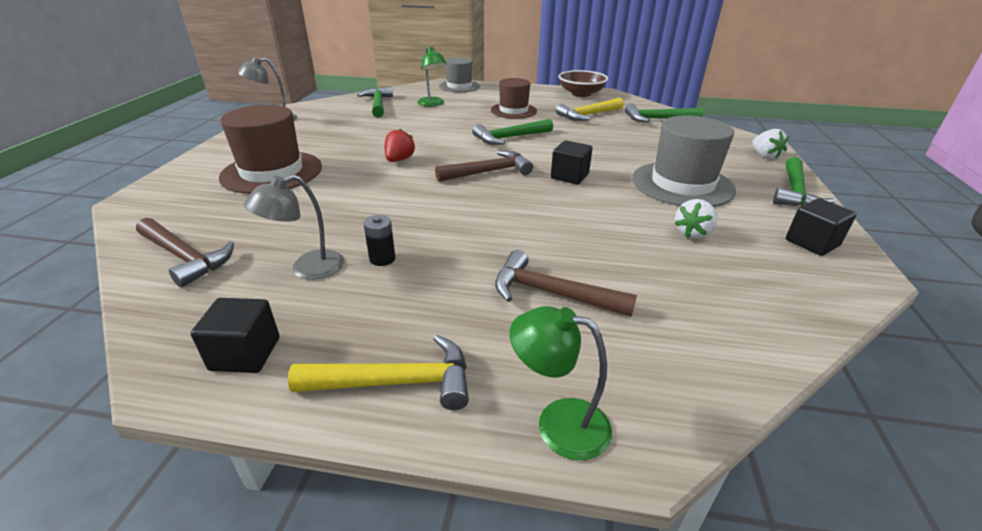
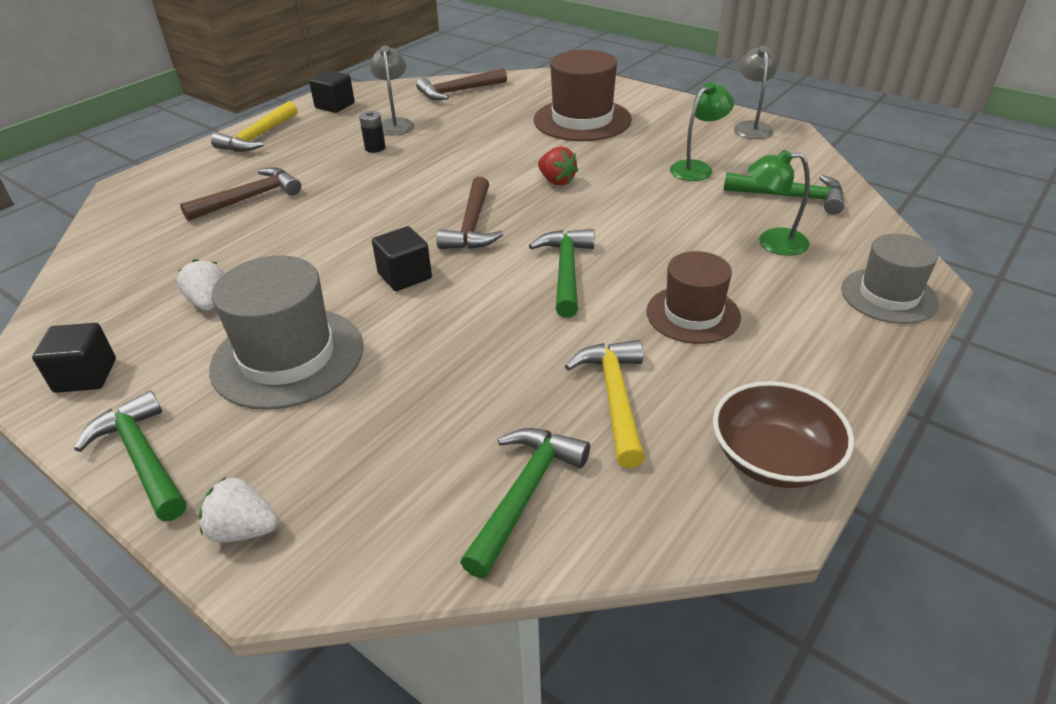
camera: 120 degrees right, 5 degrees up
(558, 423) = (169, 170): green lamp -> green lamp (697, 168)

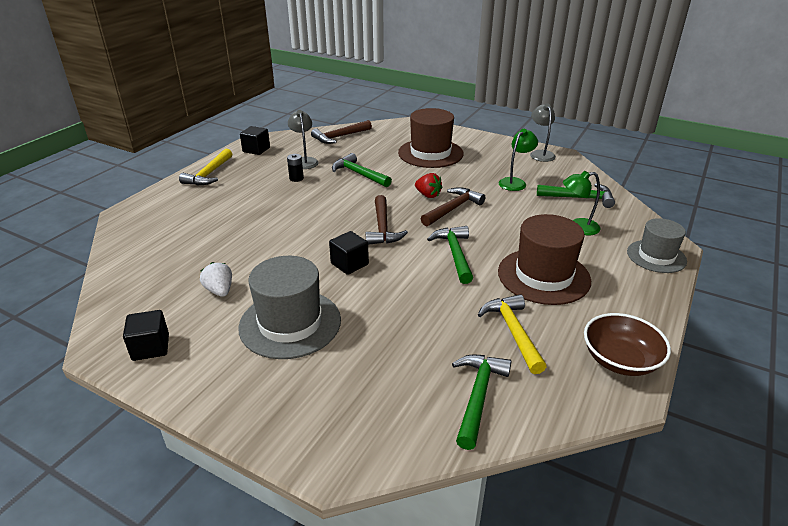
camera: 10 degrees left, 5 degrees down
(142, 458) = (215, 398): green hammer -> green hammer (359, 174)
(243, 530) = (304, 437): white strawberry -> none
(250, 198) = (220, 217): brown hammer -> brown hammer (453, 209)
(693, 314) = (543, 276): brown hat -> brown hat, size x1.54

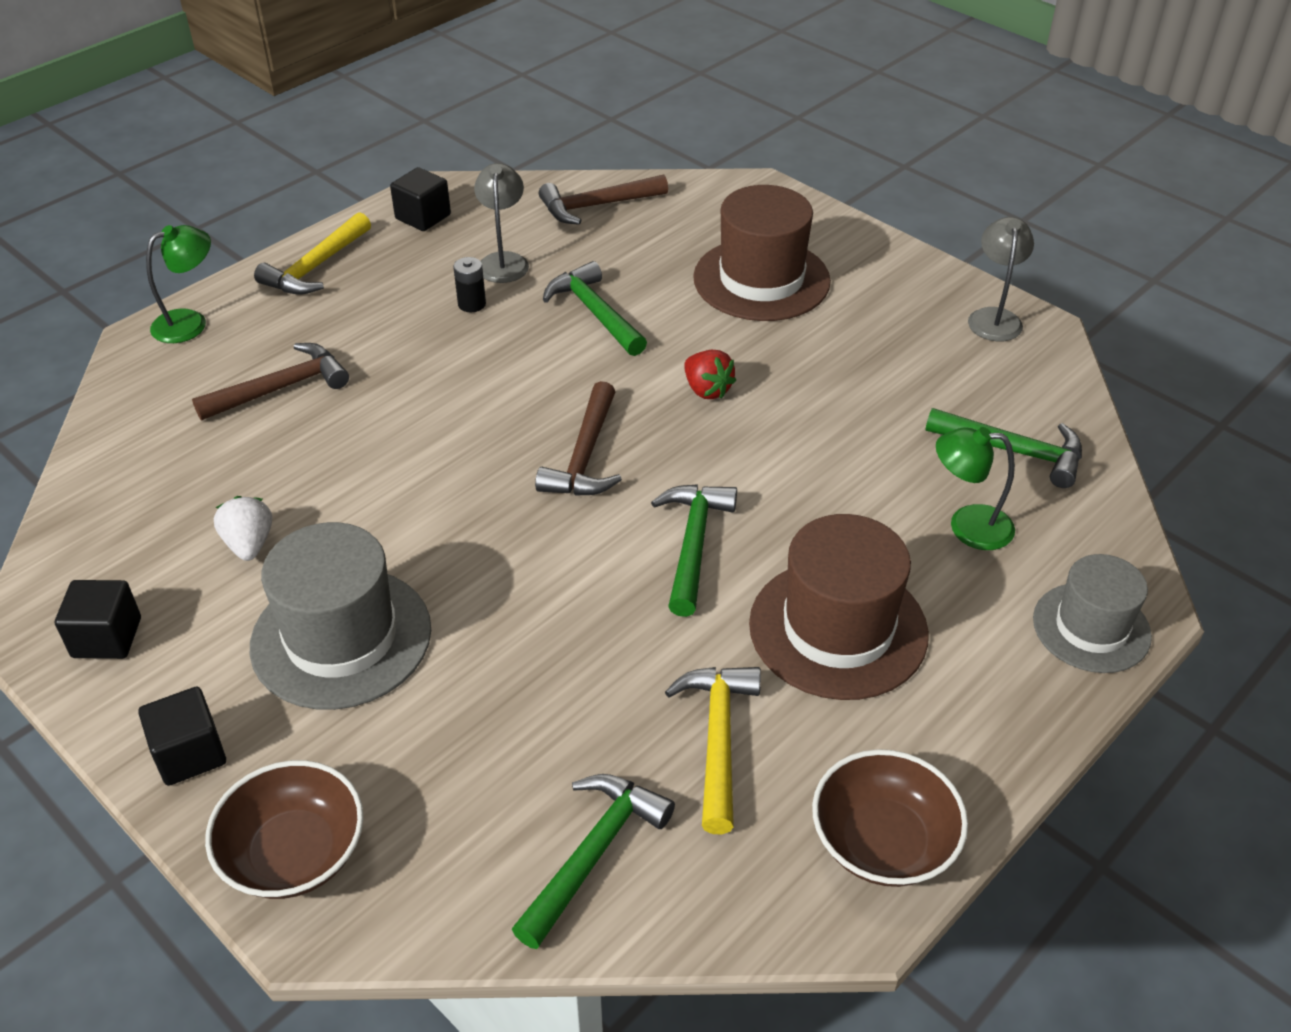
camera: 15 degrees right, 10 degrees up
(308, 432) = (294, 853): none -> brown bowl
(349, 264) = (490, 529): black cube -> black cube (190, 753)
(453, 209) = (740, 433): brown hammer -> brown hammer (281, 388)
(515, 182) = (900, 386): green lamp -> green lamp (190, 322)

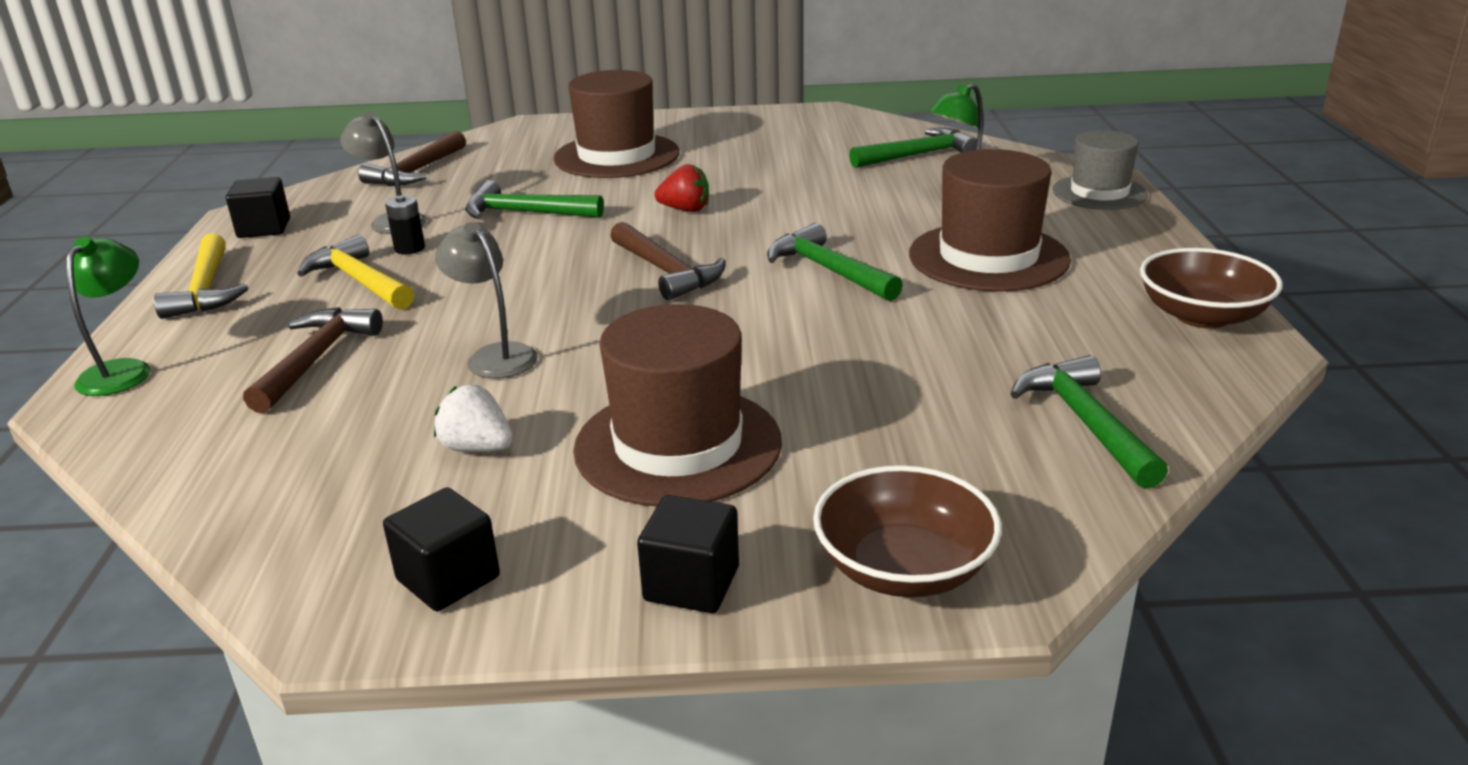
camera: 45 degrees left, 15 degrees down
(341, 637) = (678, 445): grey hat -> brown hat
(717, 739) = (1033, 333): yellow hammer -> yellow hammer (359, 281)
(994, 317) = (794, 117): grey lamp -> grey lamp (495, 356)

